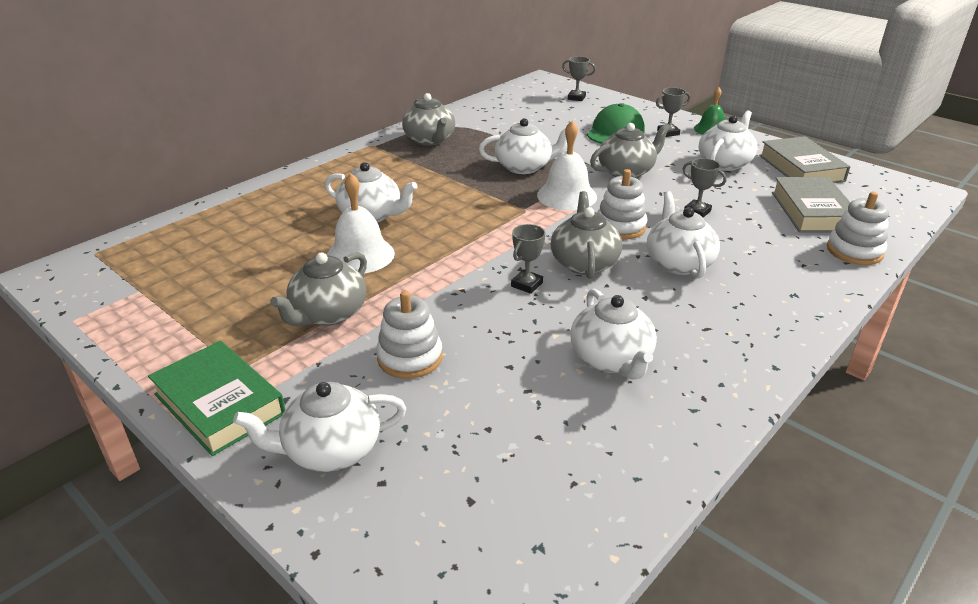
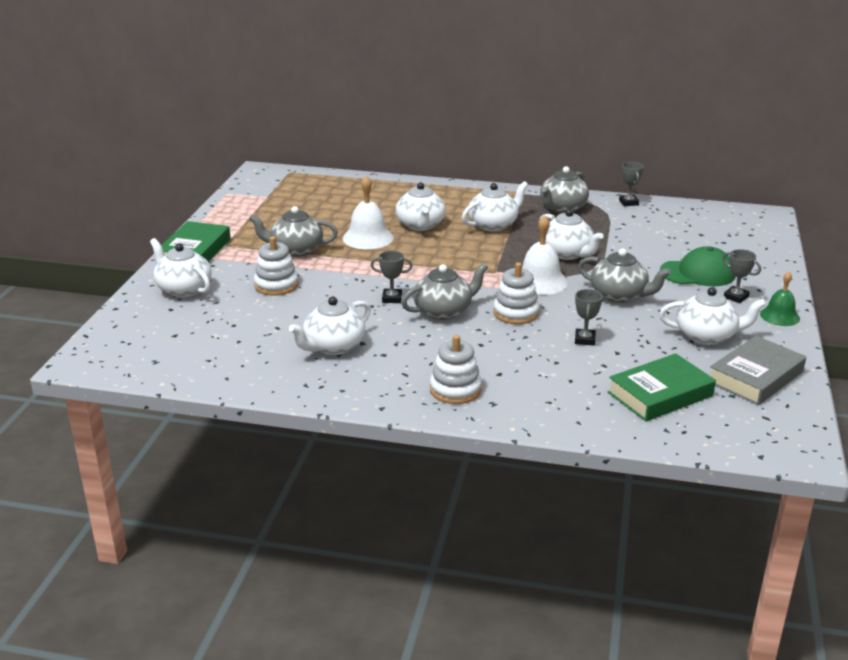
camera: 60 degrees right, 5 degrees down
(576, 98) = (749, 239): grey trophy -> grey trophy (628, 202)
(678, 262) = (487, 347): white teapot -> white teapot (493, 225)
(812, 211) = (660, 394): grey book -> green book
(854, 251) = (605, 424): white stacking toy -> white stacking toy (455, 390)

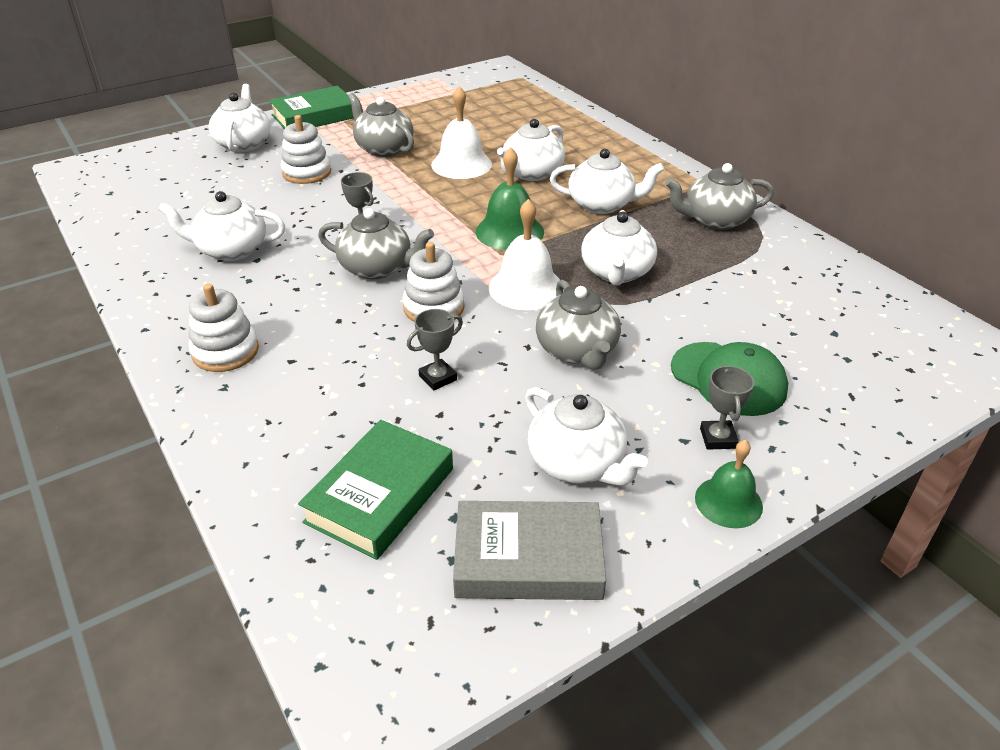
camera: 45 degrees right, 10 degrees up
(474, 260) = (509, 231): none -> green bell
(628, 202) = (811, 249): grey trophy -> none
(660, 394) = (380, 495): green book -> green book turned 75 degrees counterclockwise

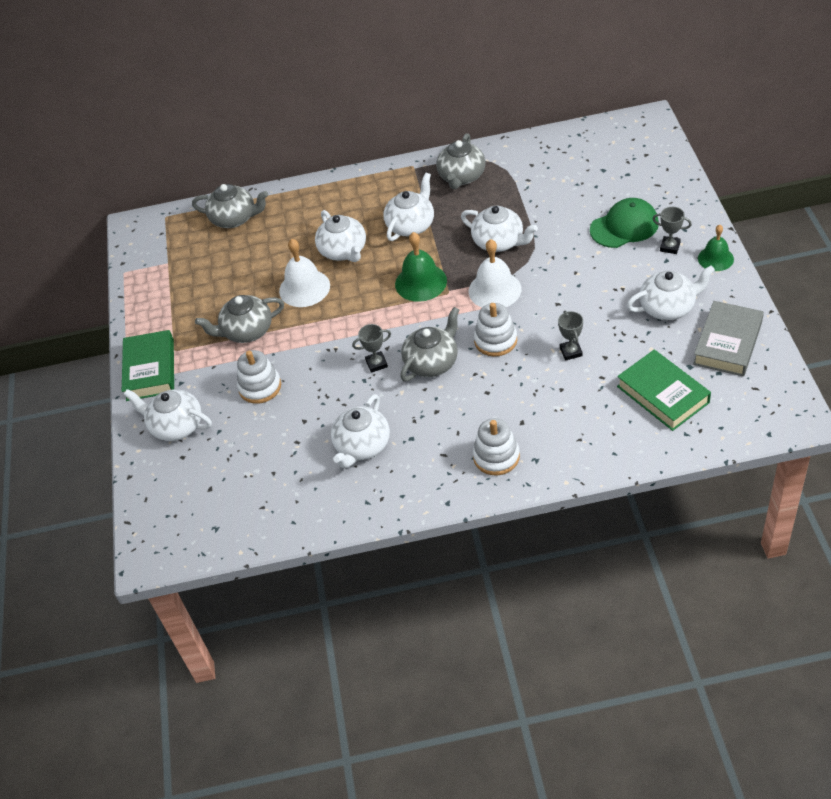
camera: 60 degrees left, 10 degrees up
(577, 351) = (572, 282): grey teapot -> grey teapot (234, 218)

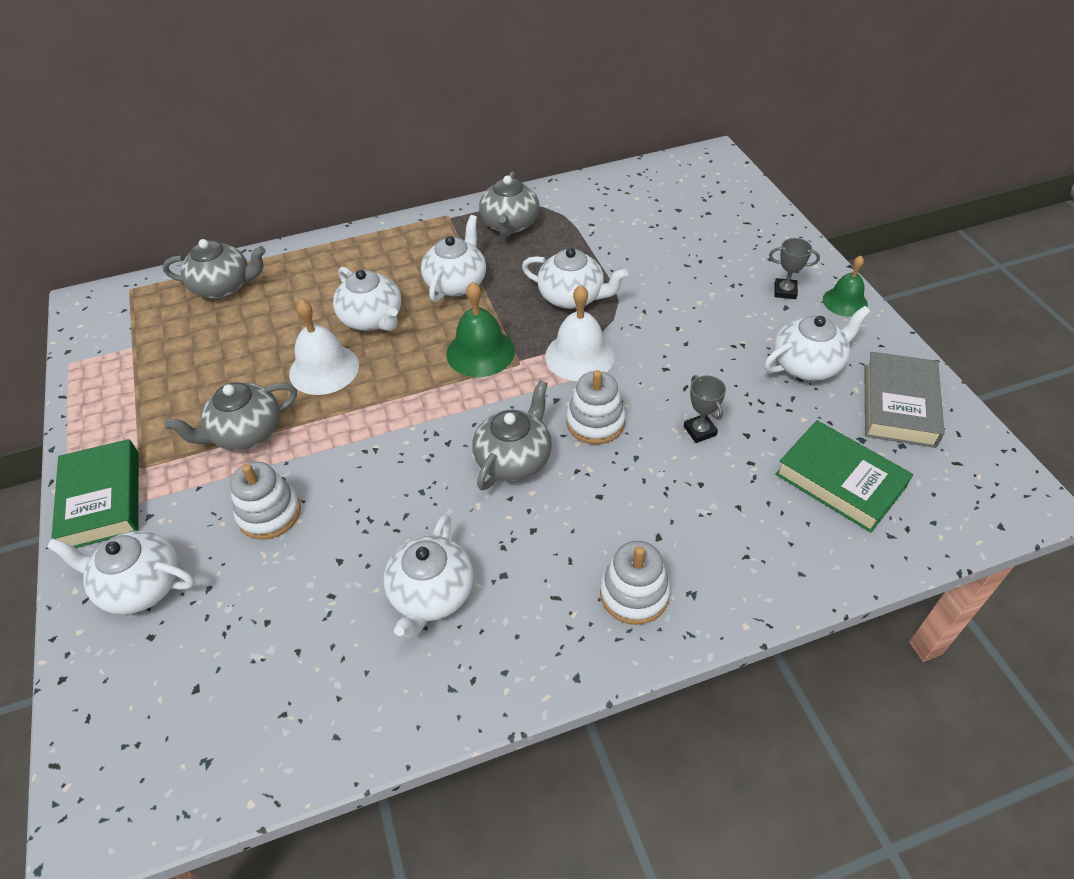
camera: 15 degrees left, 0 degrees up
(376, 363) = (436, 466): grey trophy -> none
(624, 226) = (722, 270): green cap -> none

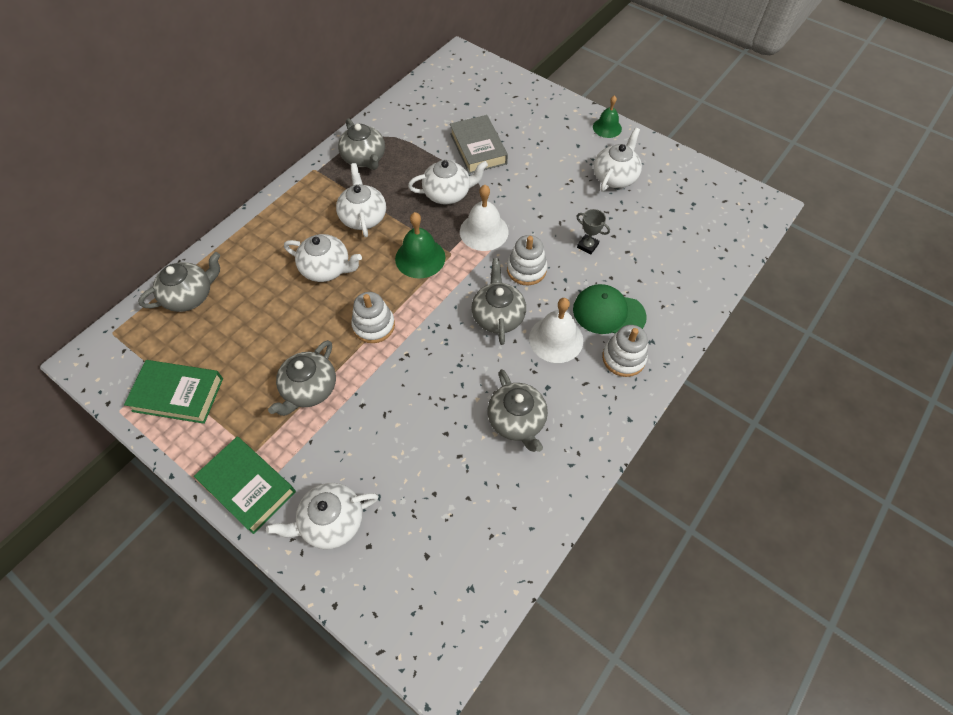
camera: 35 degrees left, 10 degrees up
(269, 513) = (375, 430): white stacking toy -> white stacking toy (374, 325)
(324, 369) = (324, 319): white bell -> white bell (556, 339)
(431, 594) = (517, 421): white teapot -> grey teapot
(660, 526) = (608, 313): none -> green cap
(785, 291) = (570, 135): grey trophy -> none
(840, 481) = (678, 239): green book -> green book (178, 394)
(899, 405) = (676, 180): grey book -> grey book (478, 148)

